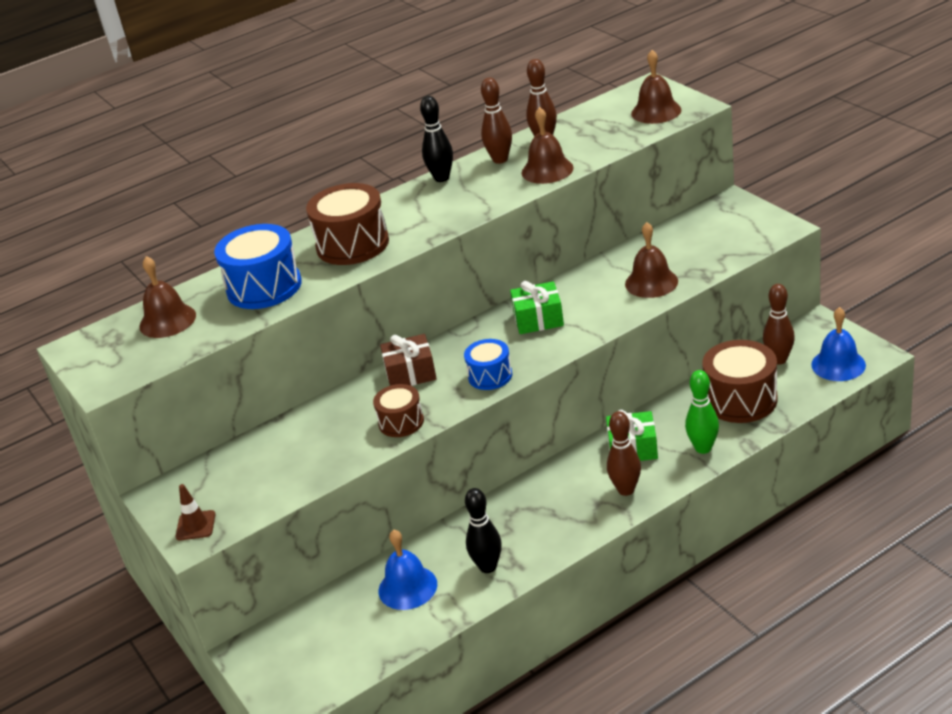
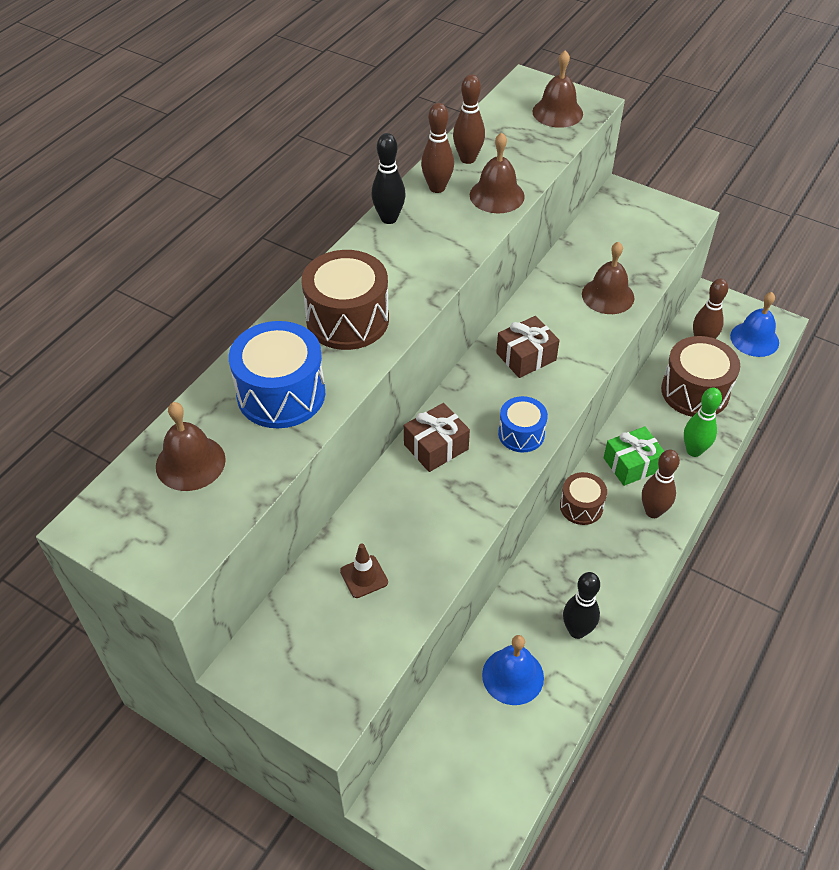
camera: 30 degrees left, 15 degrees up
(195, 525) = (319, 699): brown traffic cone -> brown traffic cone (364, 577)
(401, 422) = (465, 510): brown drum -> brown drum (581, 506)
(538, 319) = (526, 356): green gift -> brown gift

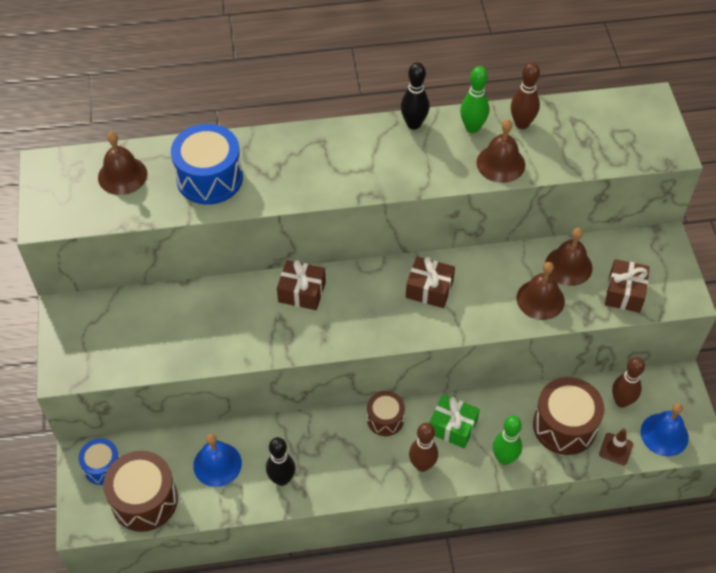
camera: 50 degrees right, 5 degrees up
(347, 319) = (300, 166): brown drum -> brown drum (144, 500)
(364, 577) = (170, 323): brown traffic cone -> brown traffic cone (615, 449)
(437, 188) = (472, 128): brown bowling pin -> green bowling pin
(521, 434) = (357, 330): blue drum -> blue drum (103, 467)
(557, 112) = (635, 139): brown bell -> brown bell (568, 266)
(650, 245) = (624, 293): none -> brown gift

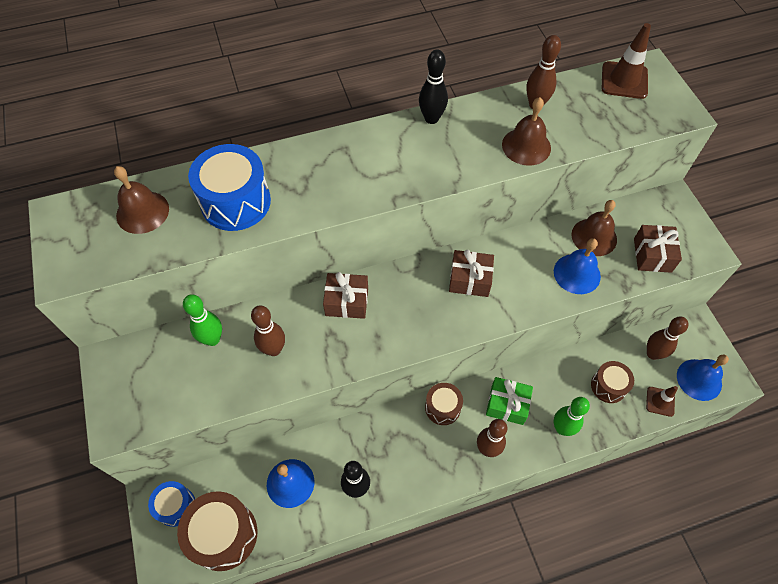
camera: 10 degrees left, 5 degrees up
(222, 325) = (274, 349): none -> brown bowling pin
(472, 128) = (489, 115): green bowling pin -> green bowling pin (212, 339)
(540, 299) = (577, 273): brown bell -> blue bell
(564, 425) = (608, 386): brown drum -> brown drum, size x0.59
(620, 111) = (624, 80): none -> brown traffic cone

